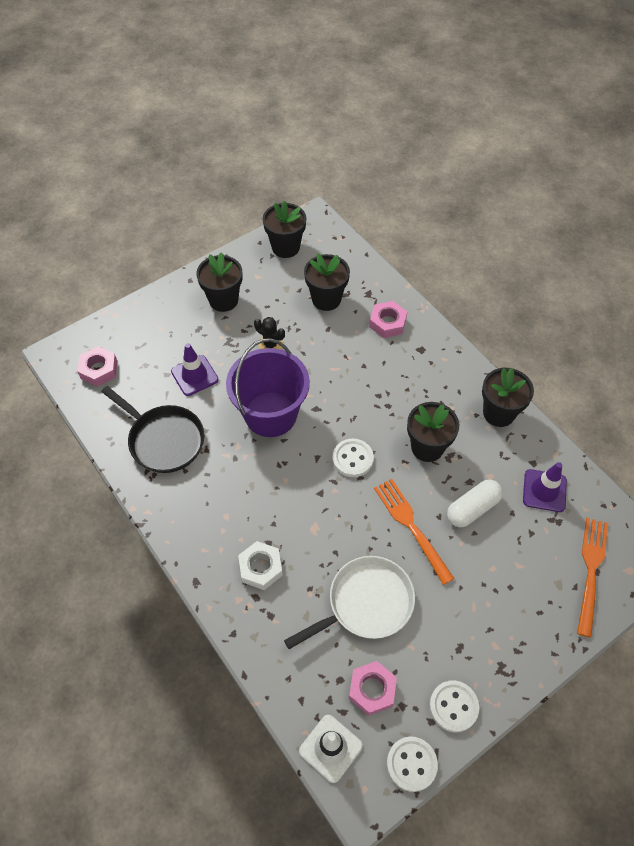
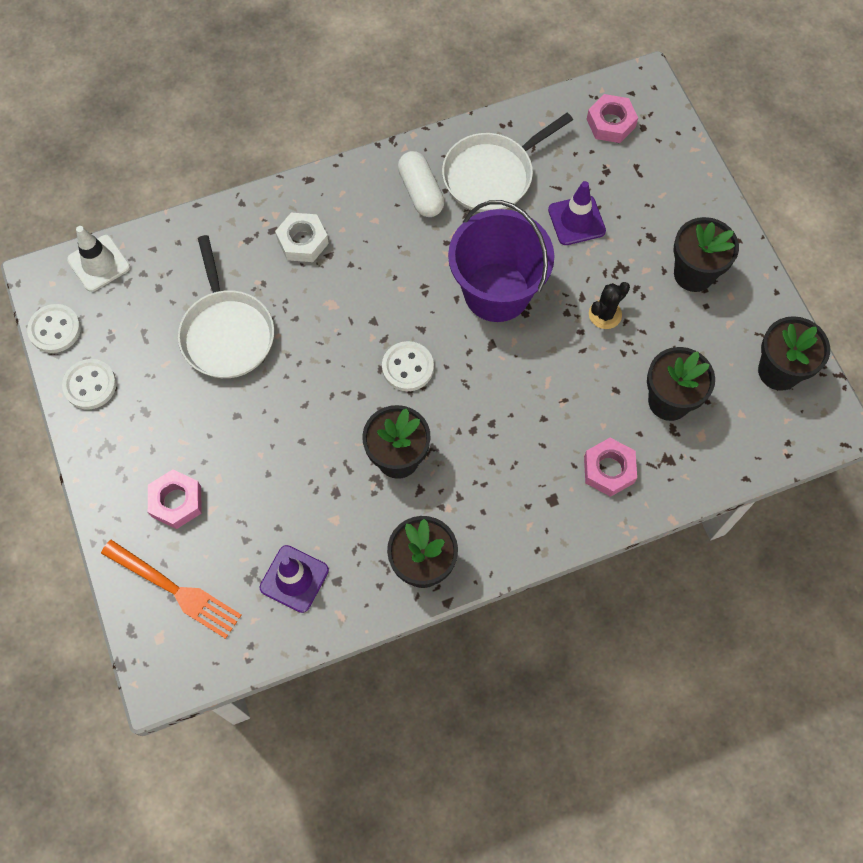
camera: 105 degrees right, 10 degrees up
(163, 440) = (492, 175): black pan -> white pan
(372, 690) = (137, 314): pink nut -> pink nut (176, 501)
(411, 527) = (298, 406): orange fork -> none
(472, 508) = (299, 482): white capsule -> white capsule (421, 192)

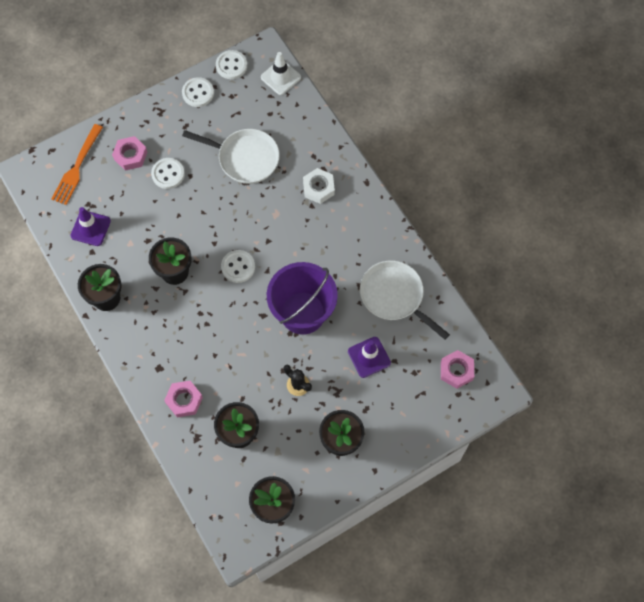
camera: 80 degrees right, 0 degrees up
(225, 448) = (168, 174): none -> white button
(227, 333) = (245, 158): white pan -> white pan turned 135 degrees counterclockwise
(421, 192) = (371, 253): white capsule -> none

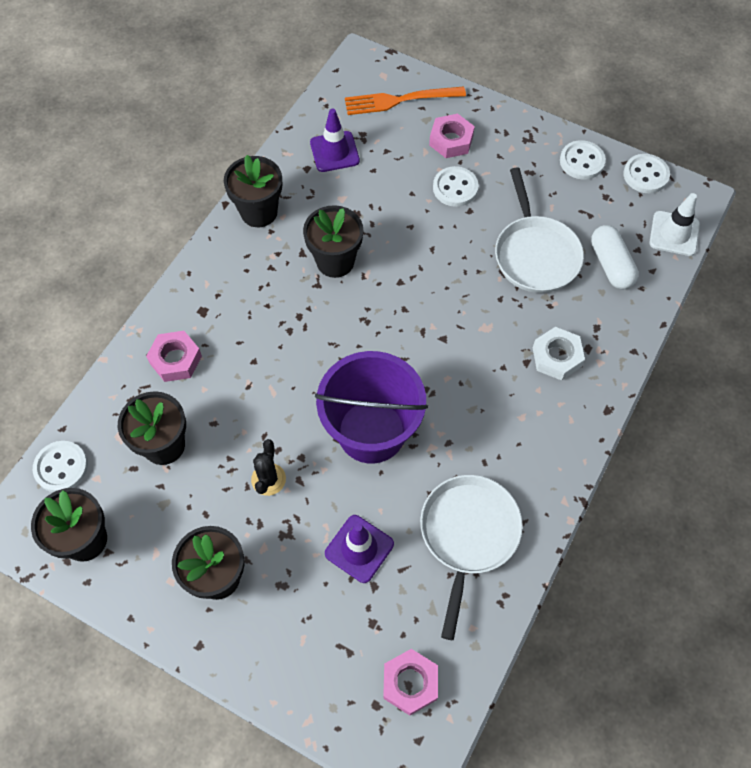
camera: 60 degrees right, 5 degrees down
(238, 267) = (386, 324): white button -> white button (61, 467)
(279, 123) = (611, 265): none -> white capsule

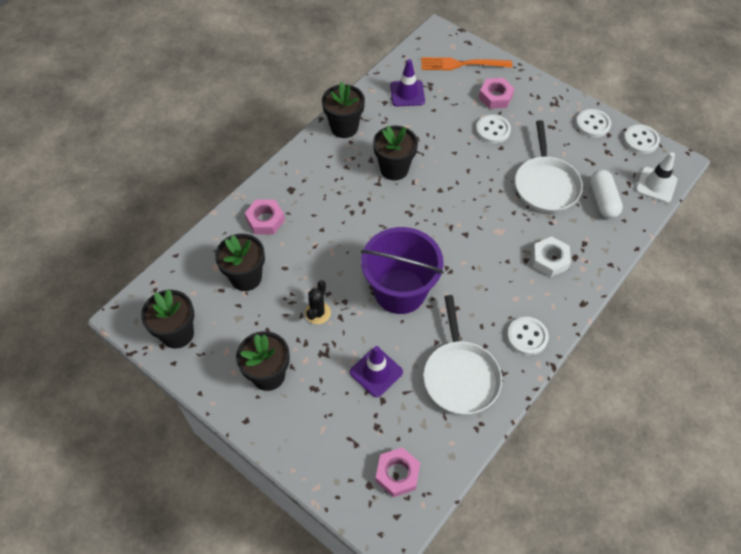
camera: 10 degrees right, 5 degrees down
(61, 467) = (170, 281): white button -> white button (527, 337)
(468, 535) = (460, 376): white pan -> white pan turned 150 degrees clockwise

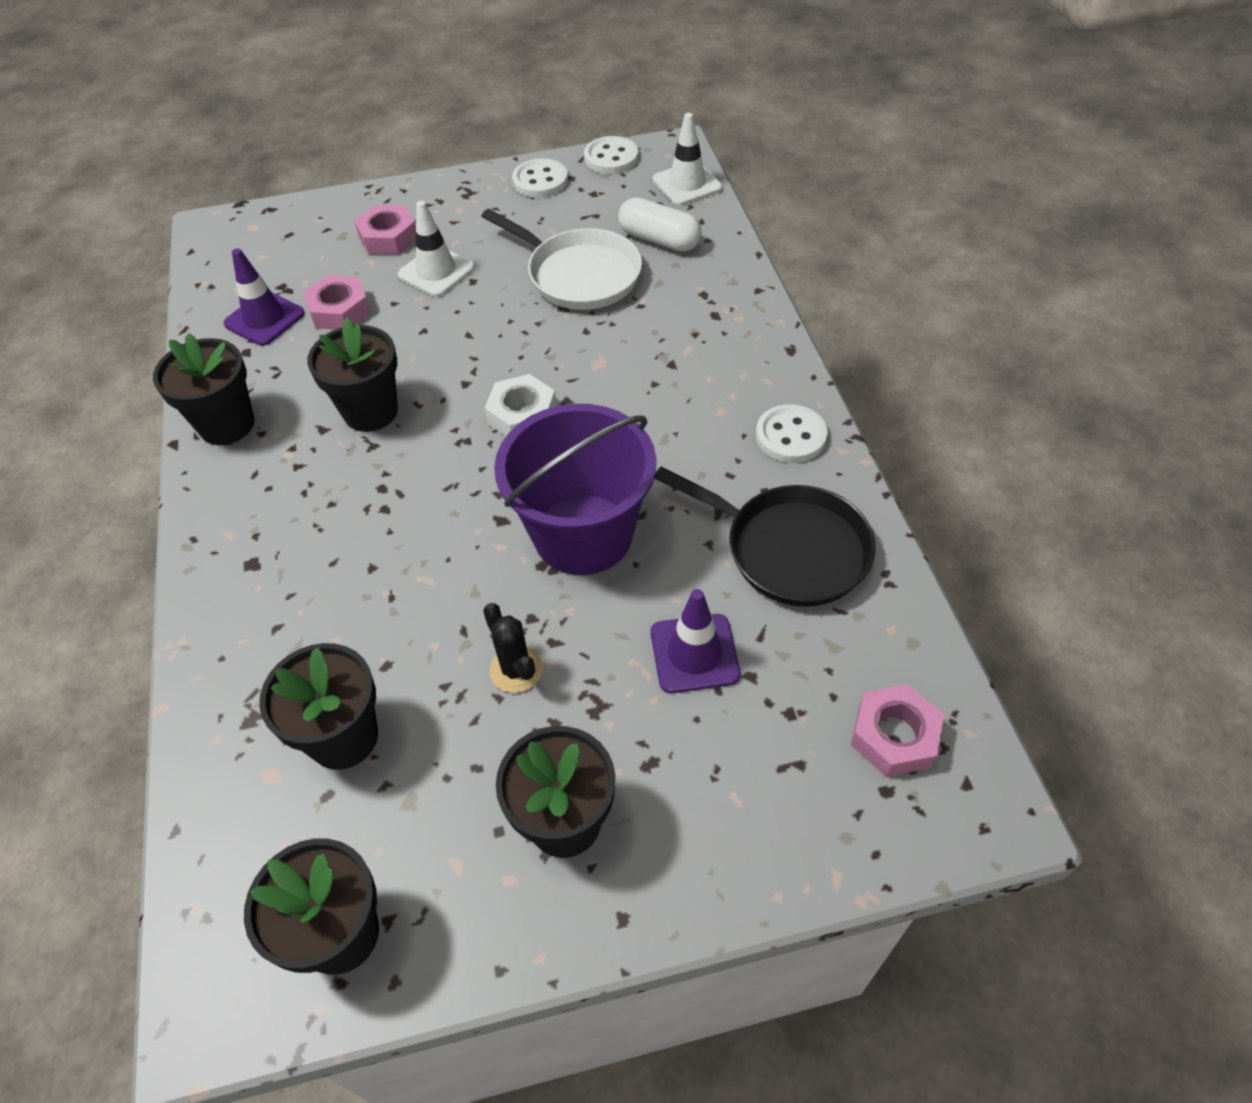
camera: 50 degrees left, 5 degrees down
(265, 220) = (266, 636): pink nut -> pink nut (339, 310)
(460, 376) = (789, 549): white pan -> black pan
(462, 64) = (295, 236): orange fork -> none
(493, 130) = (436, 271): white button -> white traffic cone
(550, 260) = (695, 340): white nut -> white nut (522, 415)

